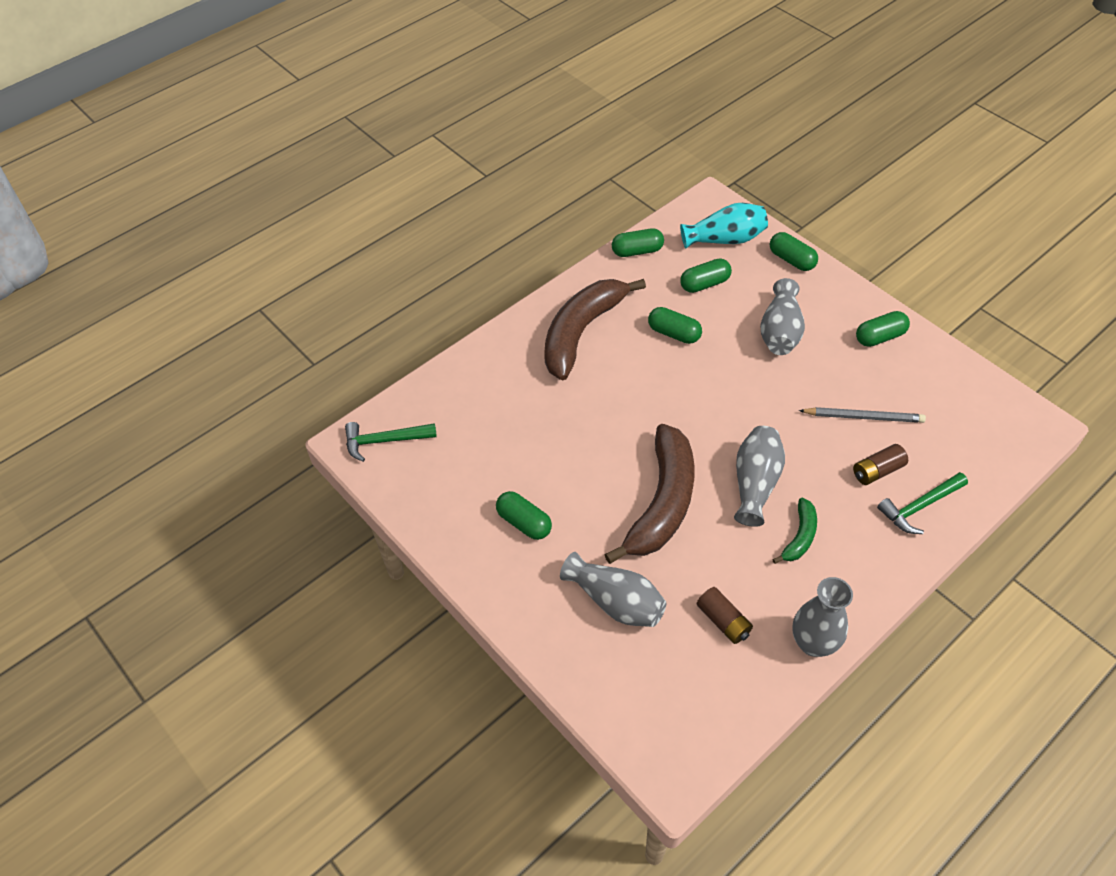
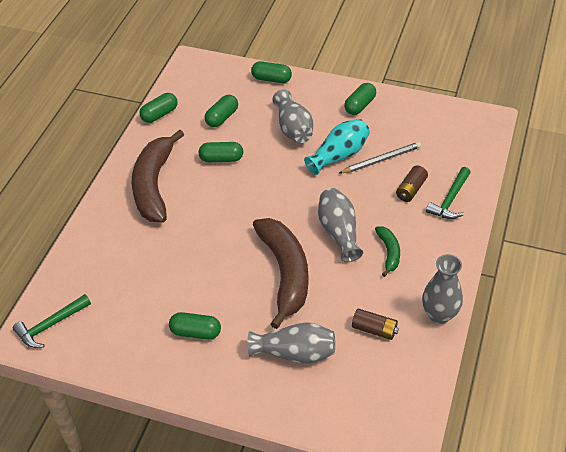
camera: 30 degrees left, 5 degrees down
(725, 239) = (217, 83): turquoise vase -> turquoise vase (339, 155)

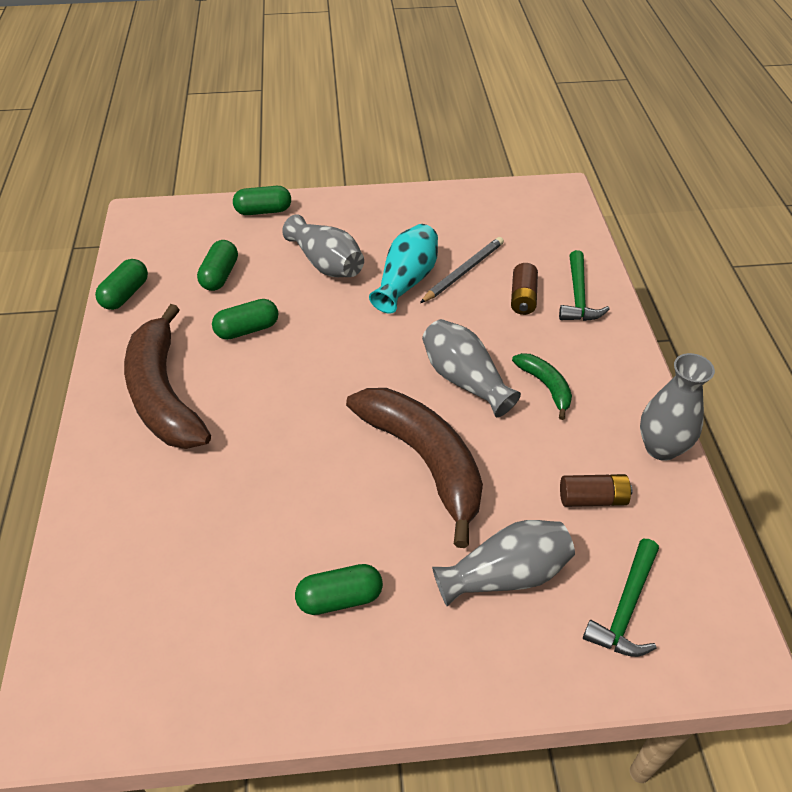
camera: 25 degrees left, 0 degrees up
(50, 325) = (88, 678): green hammer -> green hammer (625, 608)
(360, 106) = (397, 214): green capsule -> none

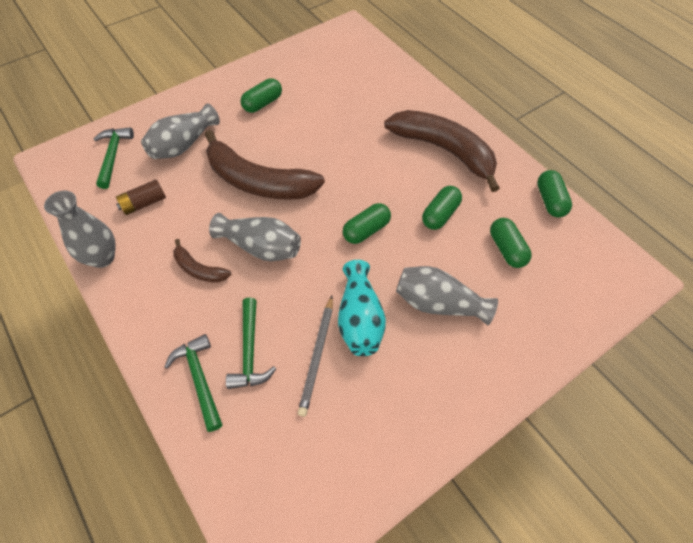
camera: 150 degrees right, 10 degrees up
(263, 211) = (548, 338): green capsule -> green capsule (366, 230)
(523, 298) = (250, 351): brown battery -> green hammer
(545, 386) = (199, 269): green banana -> brown banana

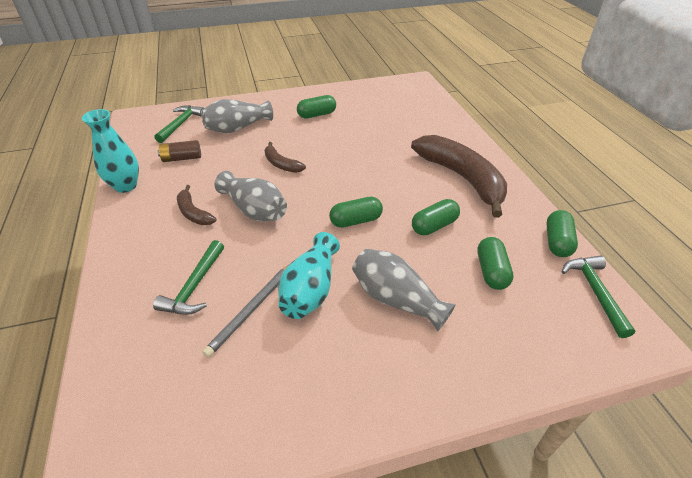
camera: 20 degrees right, 15 degrees down
(102, 257) = (126, 186): grey vase -> turquoise vase
(199, 379) = (138, 295): green hammer -> green hammer (595, 292)
(258, 181) = (281, 164): brown banana -> brown banana, size x0.47

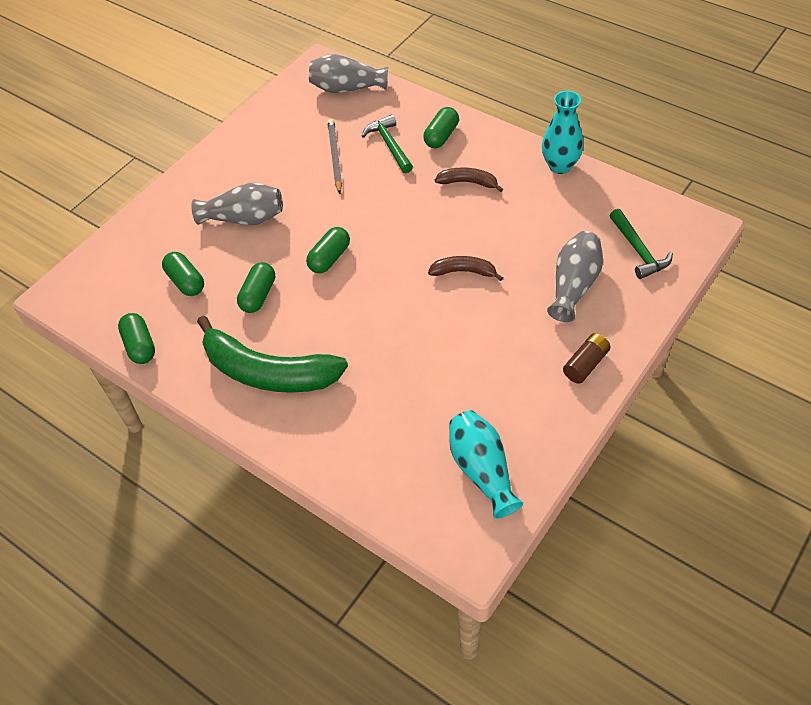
camera: 145 degrees right, 10 degrees up
(182, 158) = (563, 217): brown battery -> brown battery (585, 364)
(254, 210) = (424, 215): grey vase -> grey vase (347, 88)
(310, 290) = (310, 189): turquoise vase -> turquoise vase (482, 470)
(317, 115) = (519, 368): green capsule -> green capsule (441, 136)
(462, 178) = (268, 372): brown banana -> green banana
(595, 292) = (96, 313): green hammer -> none

